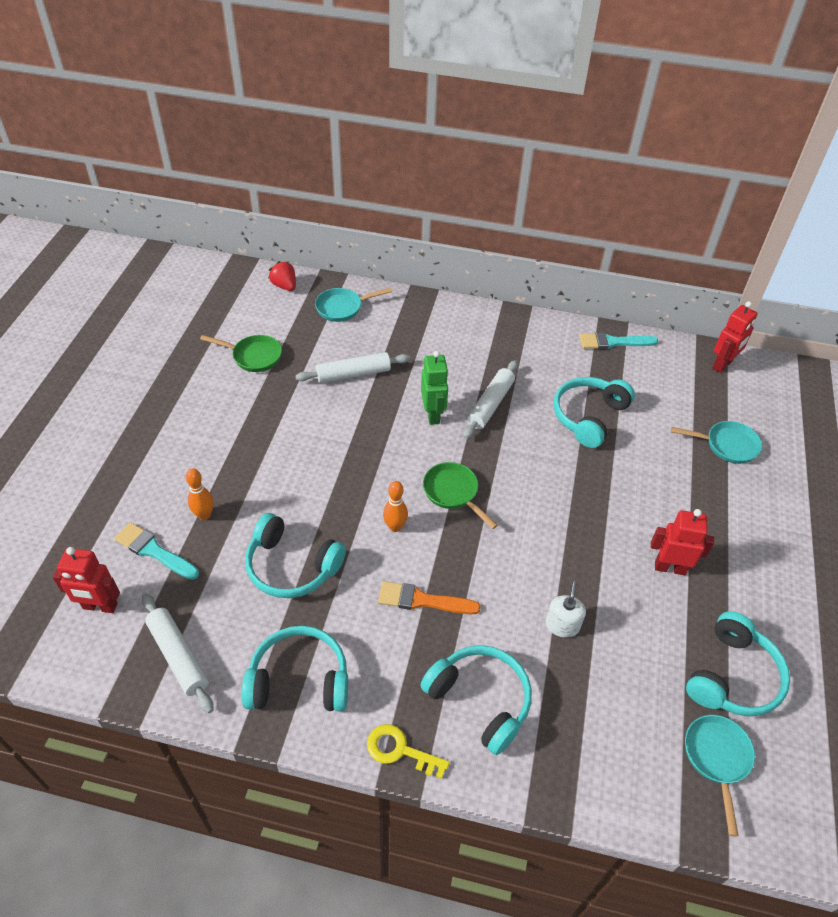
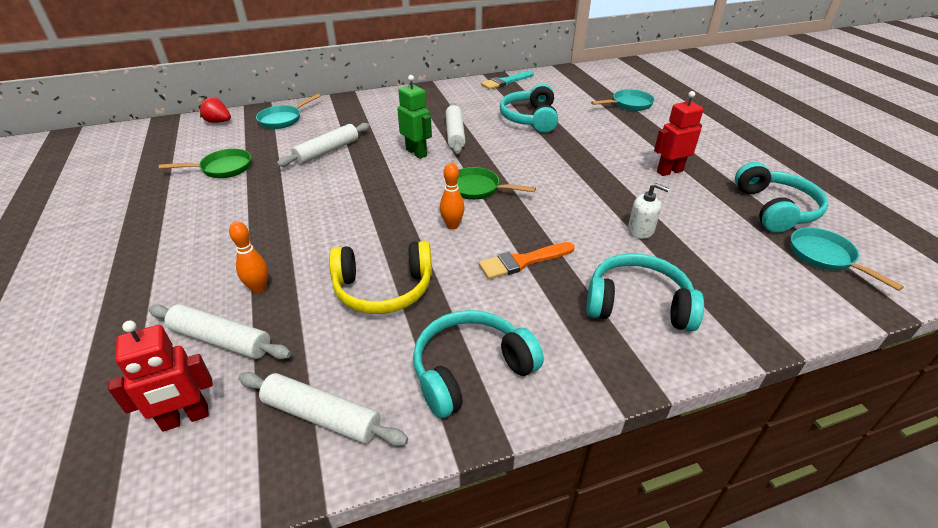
camera: 30 degrees left, 10 degrees down
(154, 551) = (221, 339): turquoise brush -> white rolling pin
(292, 566) = (383, 288): turquoise headphones -> yellow headphones
(400, 750) = (615, 375): yellow key -> none
(562, 625) = (640, 230): white soap dispenser -> white soap dispenser turned 135 degrees clockwise
(722, 365) = (583, 73): red robot -> none

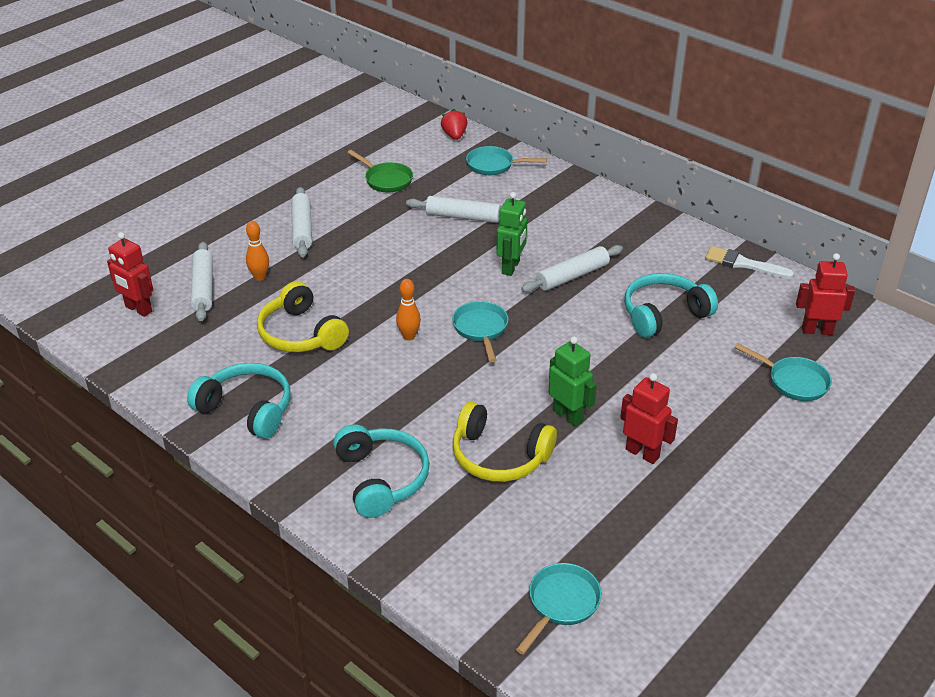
camera: 60 degrees right, 0 degrees up
(322, 415) = (170, 360): white rolling pin -> white rolling pin (302, 228)
(478, 189) = (481, 329): green pan -> turquoise pan
(505, 82) = (743, 264): turquoise brush -> white brush
(522, 261) = (389, 394): orange brush -> none
(587, 84) = (817, 330): none -> red robot
(611, 186) = (568, 416): none -> green robot
(640, 230) = (499, 456): white soap dispenser -> yellow headphones
(774, 209) = (632, 554): turquoise headphones -> none

